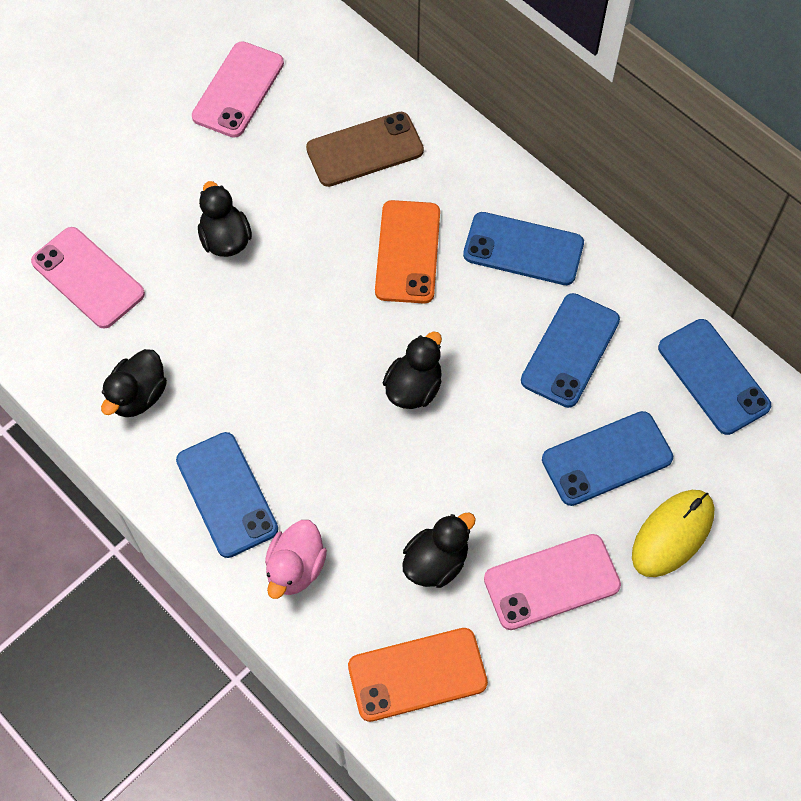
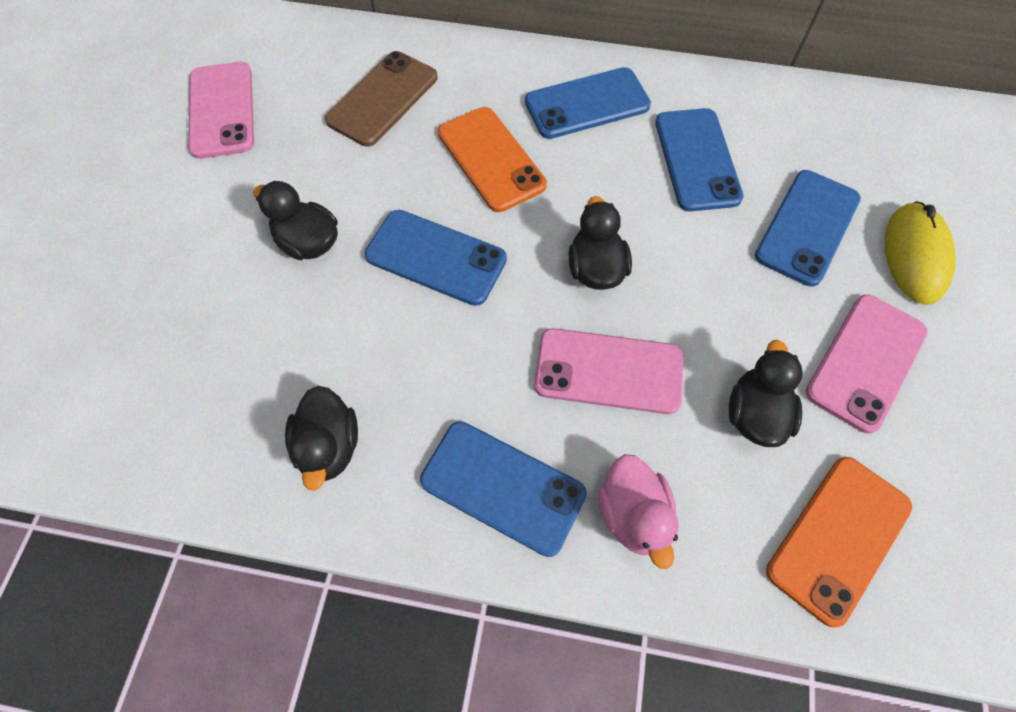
camera: 35 degrees left, 0 degrees up
(88, 278) = (185, 360): pink phone -> pink phone (608, 371)
(713, 377) = (821, 115): blue phone -> blue phone (436, 257)

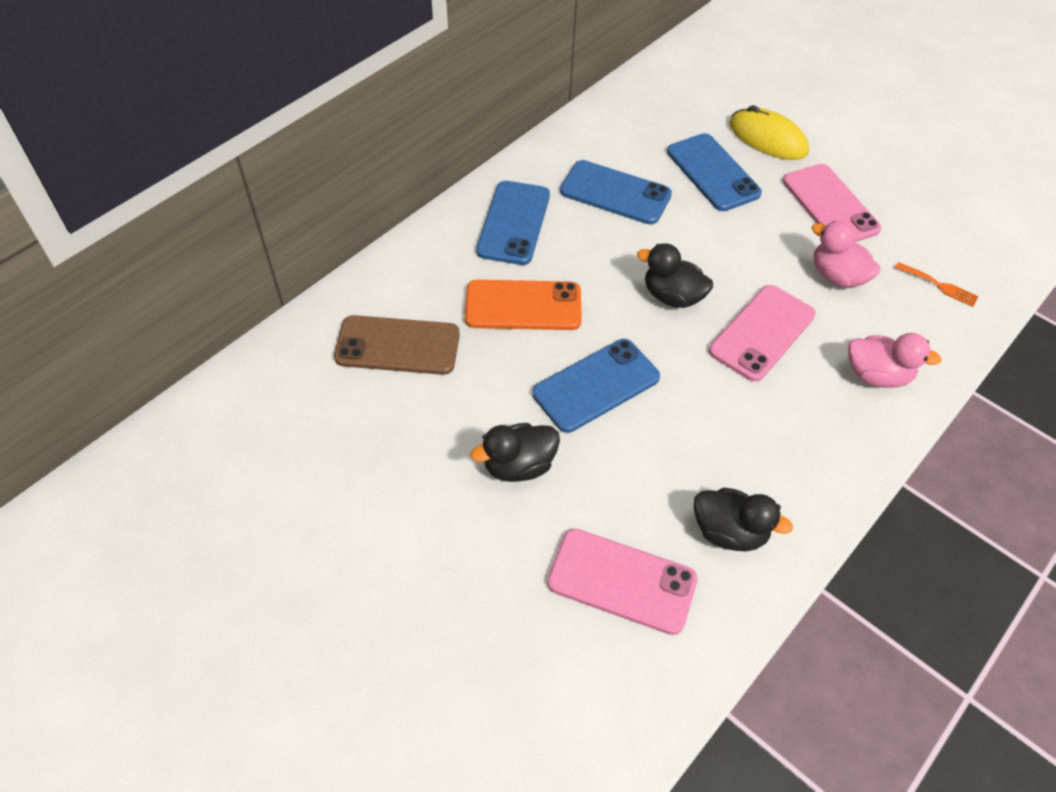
camera: 60 degrees left, 10 degrees down
(222, 110) = (306, 472): pink phone -> pink phone (622, 581)
(383, 99) = (397, 346): brown phone -> brown phone turned 60 degrees counterclockwise
(502, 487) = (820, 437): blue phone -> none
(755, 414) = (837, 276): black duck -> pink duck
(838, 538) = (939, 285): orange phone -> orange fork

